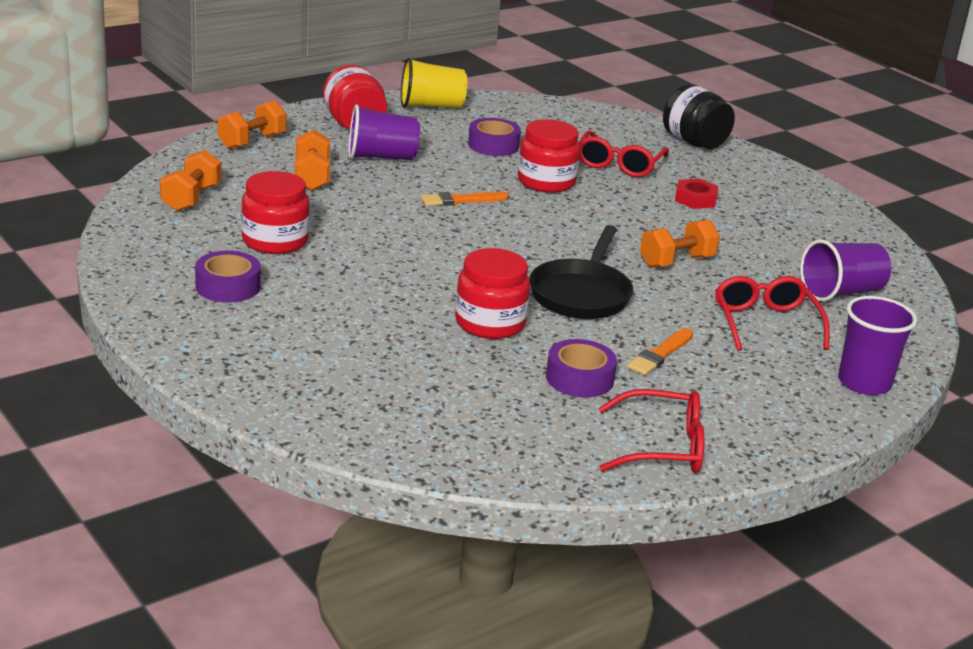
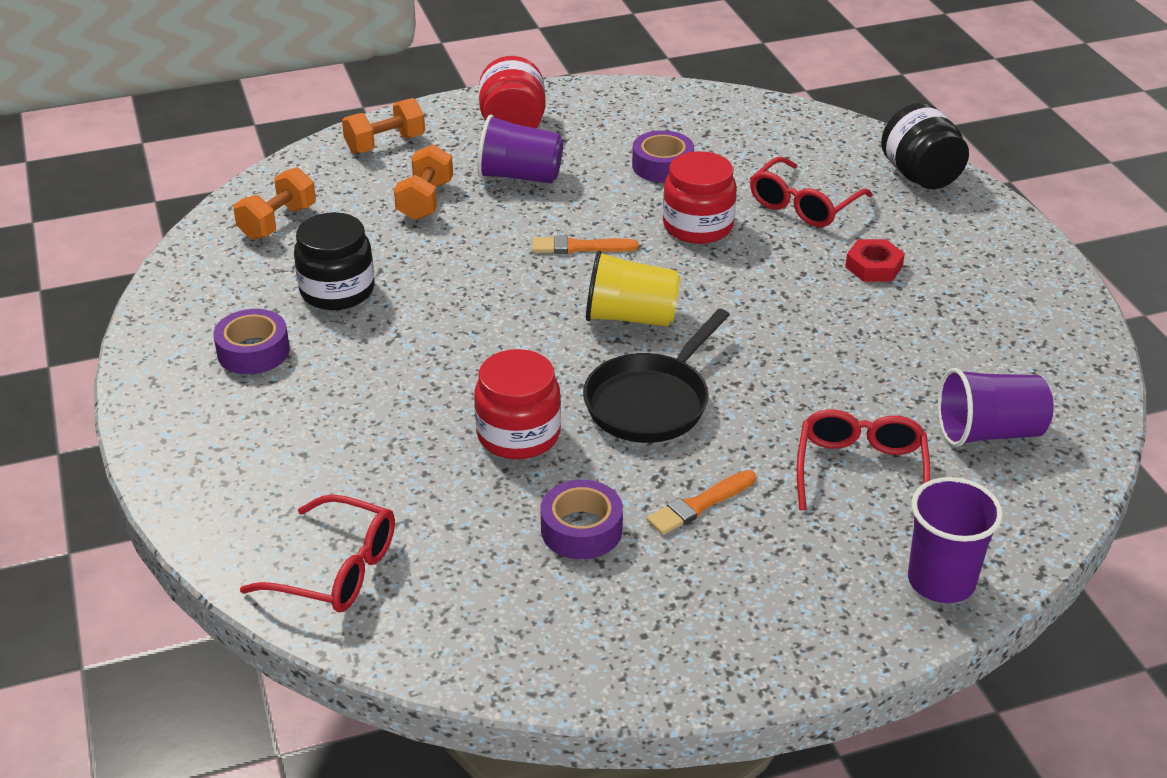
camera: 20 degrees right, 10 degrees up
(275, 241) = (337, 290): red jar -> black jar
(431, 106) = (618, 102): yellow cup -> yellow cup (631, 317)
(663, 447) = (627, 647): red glasses -> red glasses (336, 570)
(676, 262) = (797, 363): orange dumbbell -> none

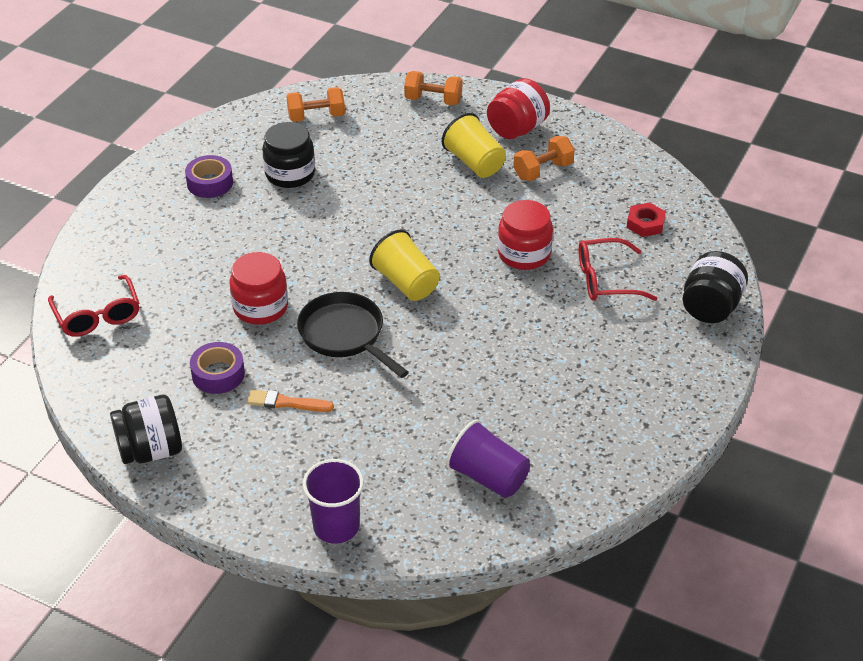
camera: 45 degrees right, 5 degrees up
(425, 201) = (404, 148): orange dumbbell -> orange dumbbell (543, 171)
(520, 176) = (474, 163): purple cup -> yellow cup
(580, 247) = (441, 226): orange brush -> none
(635, 660) = (150, 450): none -> black jar
(651, 402) = (345, 335): black pan -> black pan turned 60 degrees clockwise
(662, 166) = (563, 204): purple tape -> none
(860, 471) = (388, 445): red glasses -> none
(873, 266) = (584, 343): red nut -> red nut (645, 223)

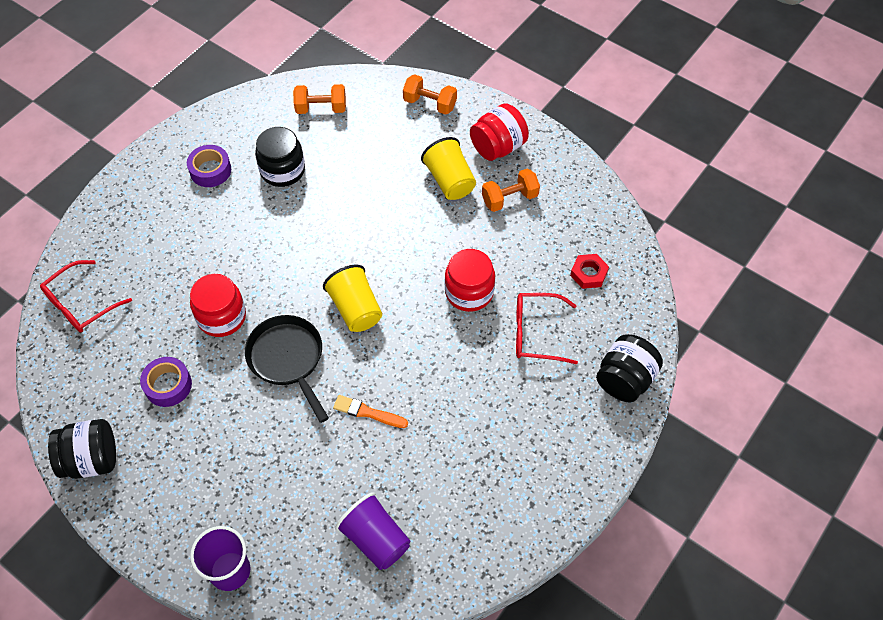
camera: 10 degrees right, 15 degrees up
(98, 316) = (80, 304): red glasses -> red glasses turned 60 degrees clockwise
(286, 403) = (219, 426): orange brush -> orange brush (367, 412)

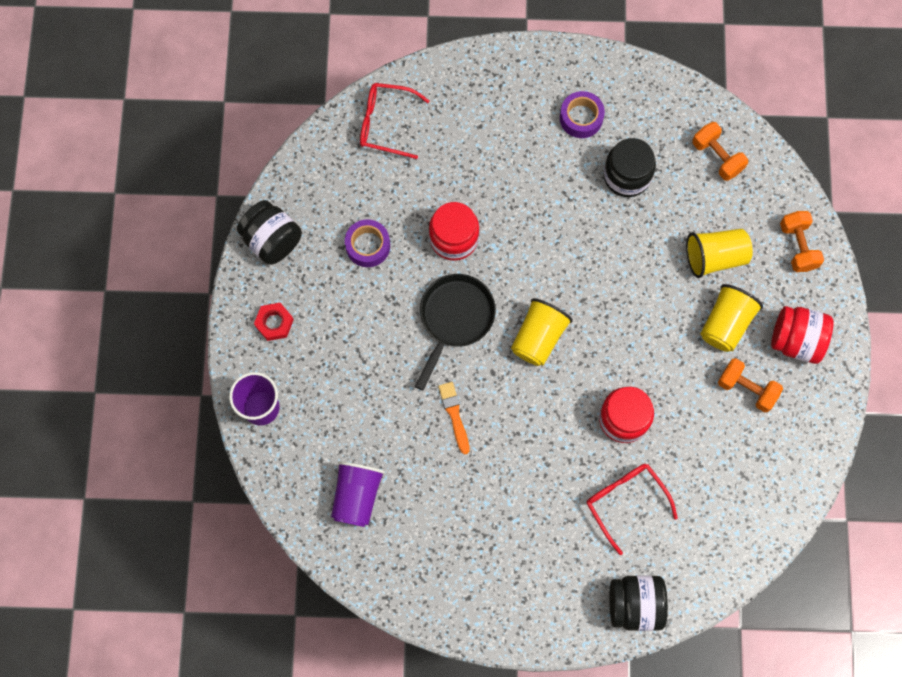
camera: 55 degrees right, 15 degrees up
(394, 156) = (714, 257): none -> yellow cup
(588, 273) = (719, 509): red nut -> red nut (274, 323)

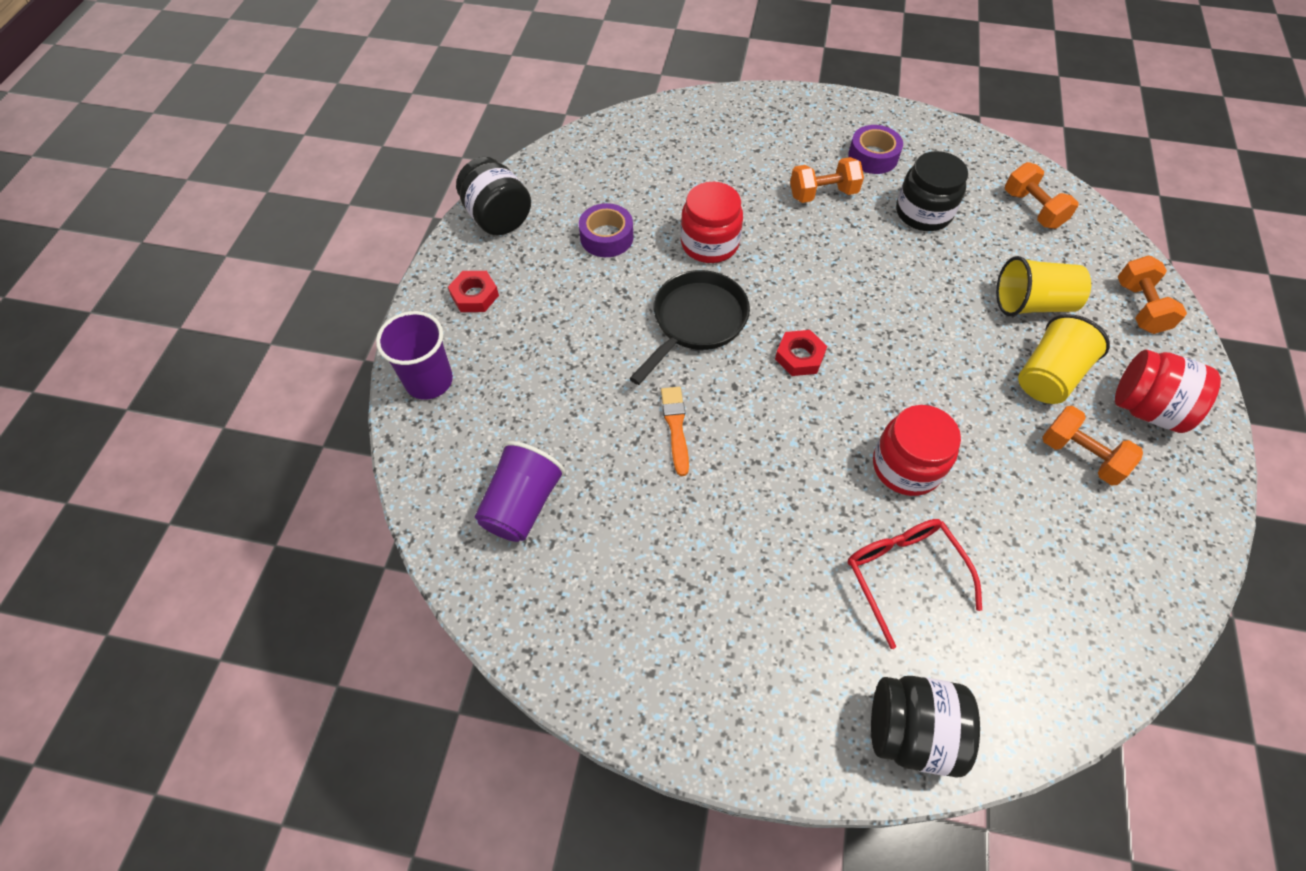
camera: 10 degrees right, 15 degrees down
(385, 123) = (653, 135): red glasses -> none
(538, 338) = (799, 356): yellow cup -> red nut
(541, 168) = (823, 194): none -> orange dumbbell

